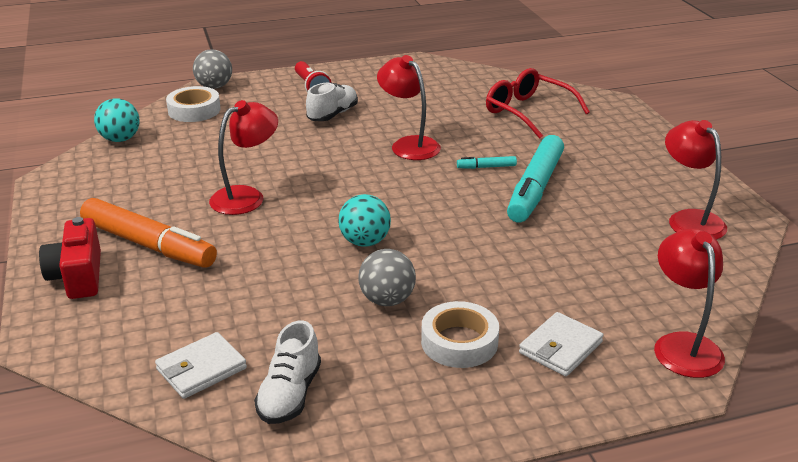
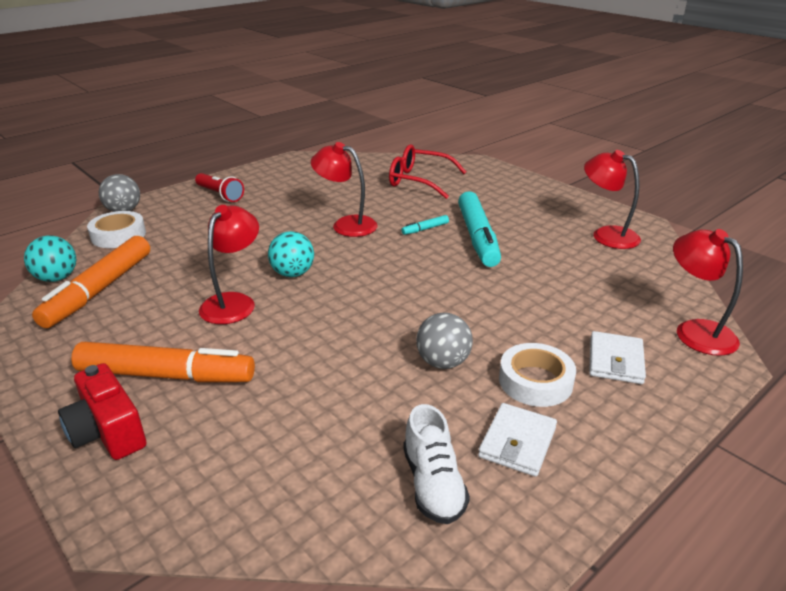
camera: 25 degrees left, 0 degrees up
(146, 158) = (99, 290): none -> orange marker
(201, 369) = (323, 489): white wallet -> white wallet (517, 442)
(332, 114) = (258, 213): white shoe -> none
(365, 242) = (379, 316): turquoise ball -> turquoise ball (293, 273)

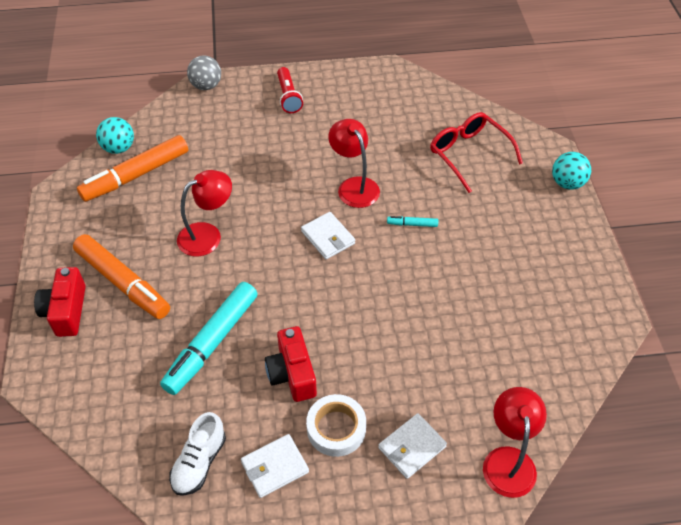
camera: 35 degrees right, 20 degrees up
(118, 235) = (184, 116): white tape -> none
(293, 273) = (268, 225): turquoise ball -> turquoise ball (567, 183)
(361, 261) = (328, 237): none -> white wallet
(443, 362) = (292, 374): grey ball -> red camera
(477, 237) = (446, 257): turquoise marker -> turquoise marker (212, 343)
(606, 235) = (564, 315): red lamp -> none

